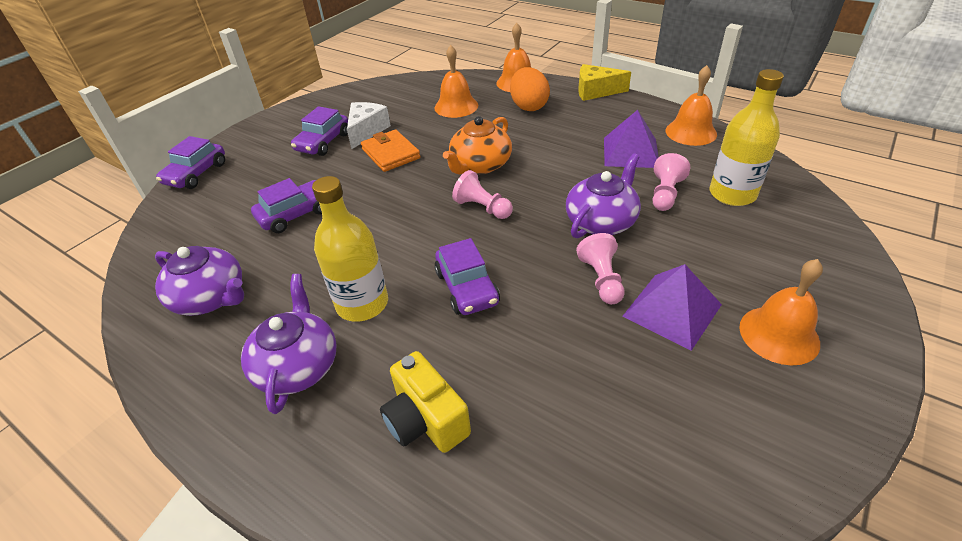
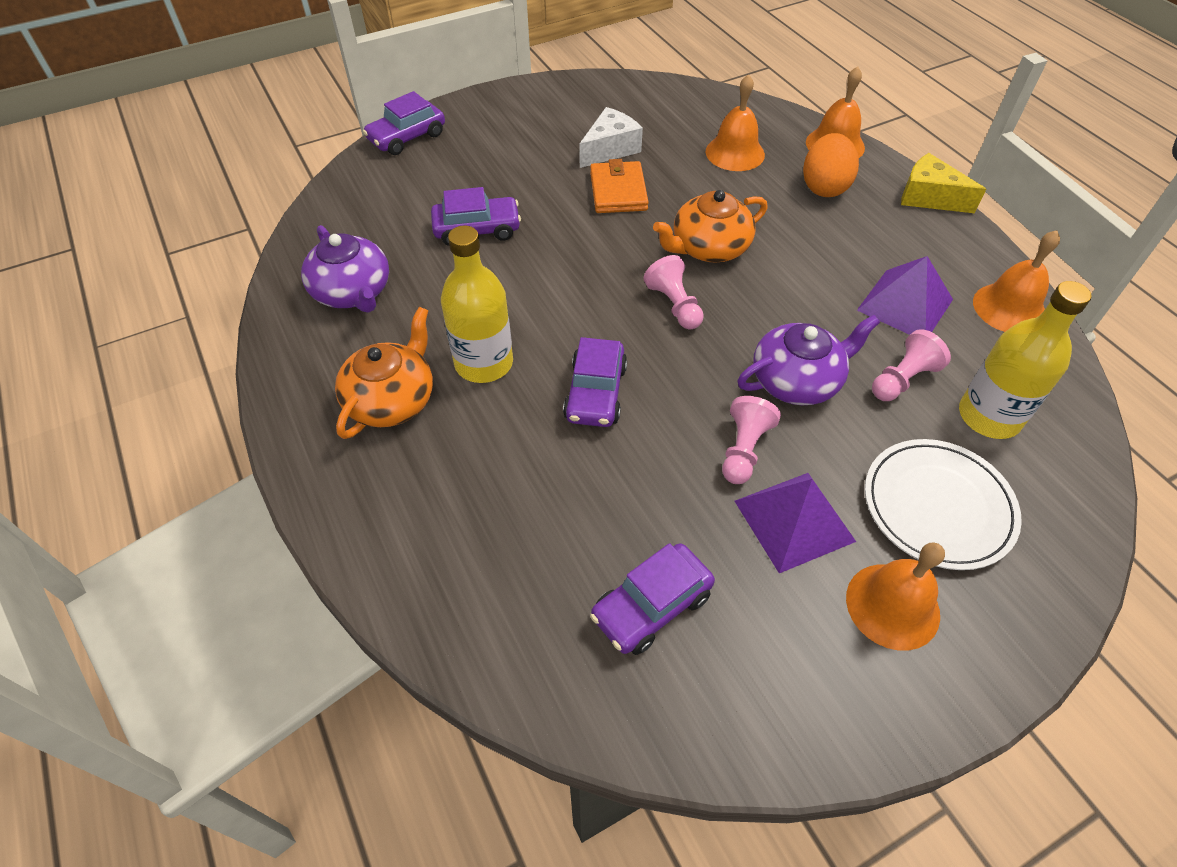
camera: 25 degrees right, 10 degrees up
(298, 366) = (392, 400): purple teapot -> orange teapot
(323, 142) = (554, 146): purple car -> purple car (651, 606)
(426, 420) = (472, 509): yellow camera -> none
(750, 259) = (938, 506): none -> white plate

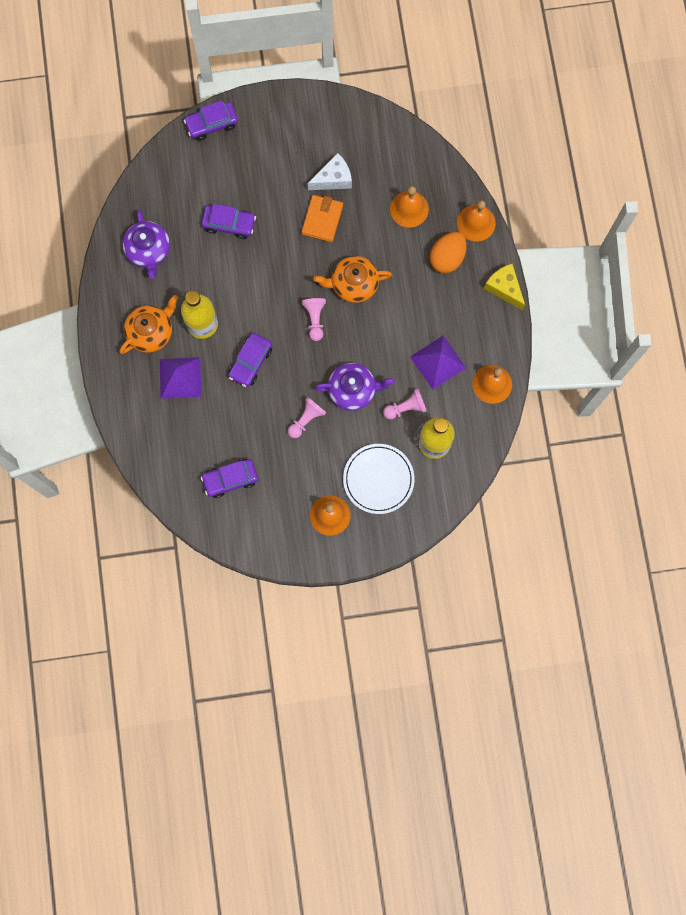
camera: 20 degrees right, 25 degrees up
(794, 520) = (310, 463): purple pyramid -> purple pyramid (180, 377)

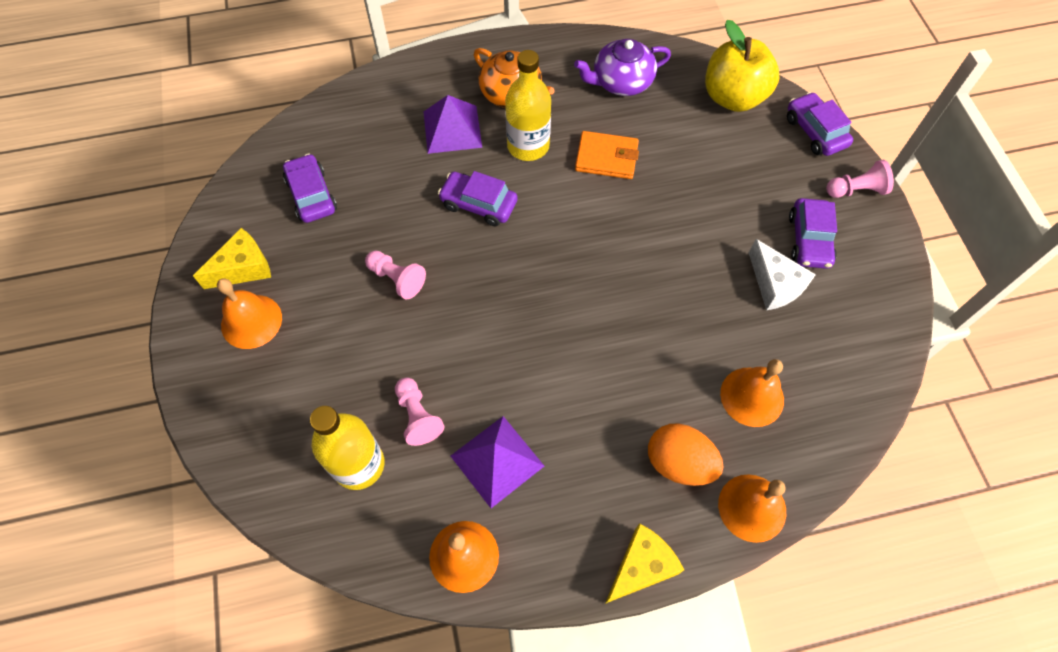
camera: 85 degrees right, 15 degrees down
(173, 173) = (733, 97): none -> yellow apple
(229, 224) = (675, 163): purple car -> purple car (809, 240)
(287, 523) = (243, 268): none -> yellow cheese
(315, 319) = (550, 278): pink pawn -> pink pawn (856, 190)
(322, 219) = (707, 275): orange wallet -> orange wallet (606, 158)
(353, 284) = (612, 325): orange teapot -> none
(353, 390) = (444, 337): purple teapot -> none
(378, 479) = (302, 384): white plate -> none

